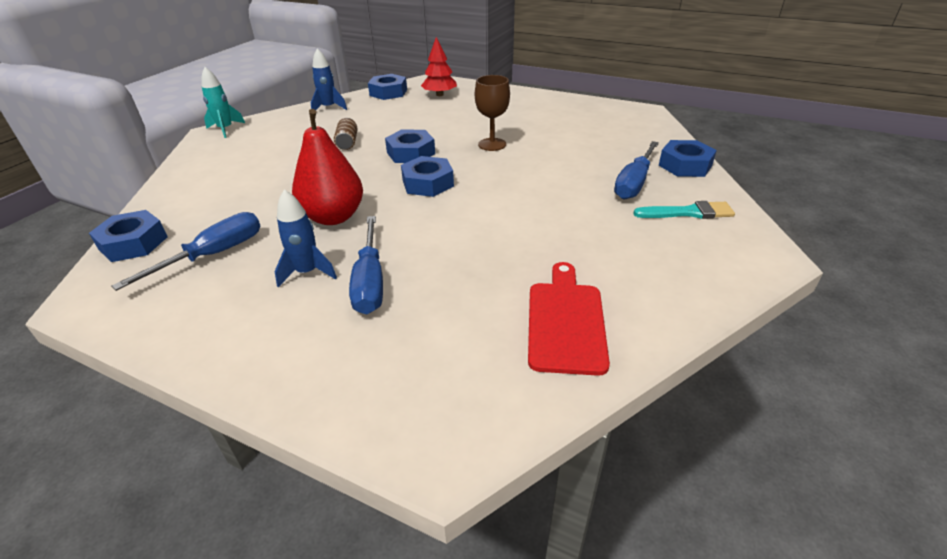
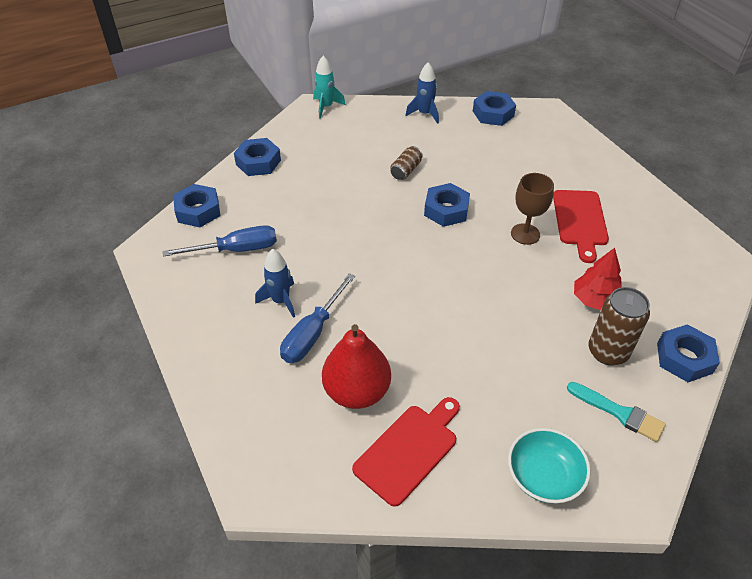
camera: 35 degrees right, 10 degrees up
(333, 217) = (334, 255): red pear -> red pear (357, 391)
(428, 183) = (430, 255): blue nut -> blue nut (258, 162)
(440, 95) = (538, 138): red tree -> red tree (595, 300)
(523, 124) = (580, 221): none -> red cutting board
(634, 183) = (608, 351): blue screwdriver -> brown can
(692, 278) = (543, 476): none -> turquoise bowl

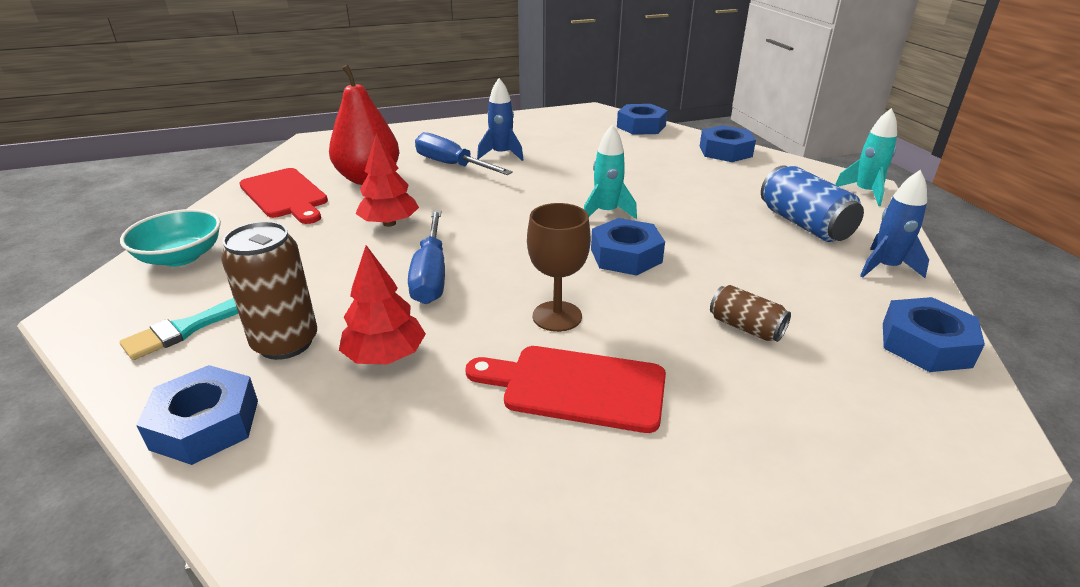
camera: 100 degrees right, 15 degrees down
(236, 250) = (580, 139): blue screwdriver -> blue screwdriver (431, 275)
(380, 135) = (804, 224): none -> blue can
(387, 222) = (606, 212): none -> turquoise rocket
(406, 170) = (719, 235): brown can -> brown can (745, 327)
(440, 347) = (389, 223): none -> red tree

